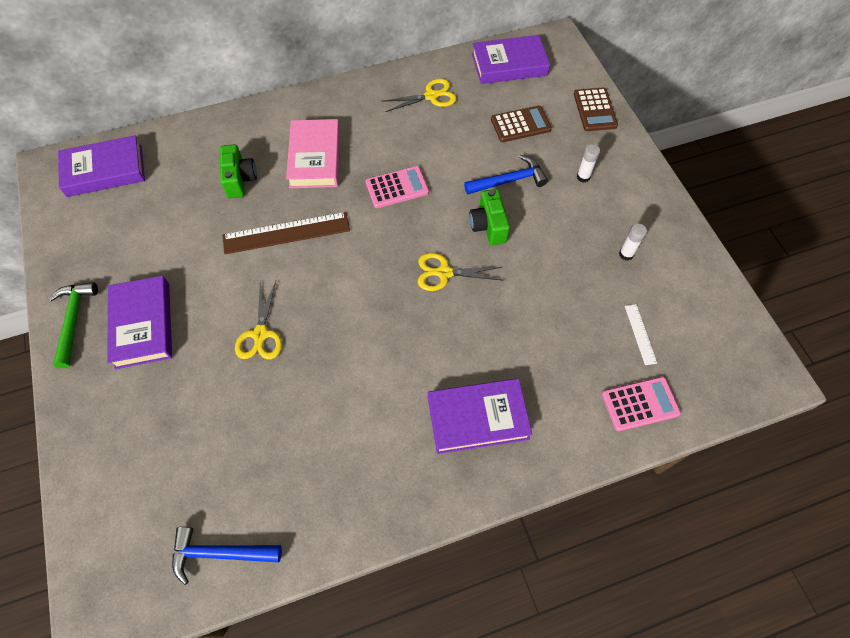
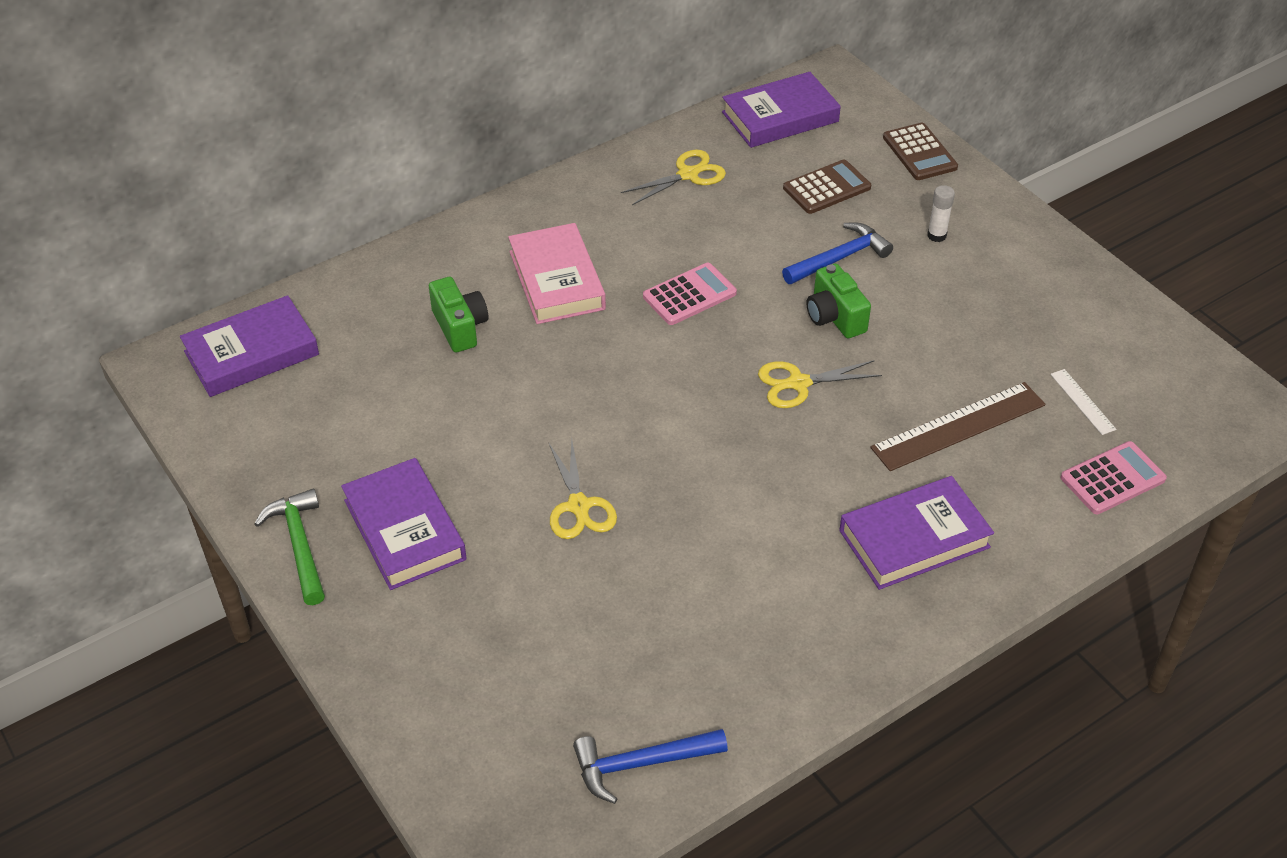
camera: 15 degrees left, 15 degrees down
(286, 233) = (558, 379): brown ruler -> brown ruler (958, 426)
(626, 254) = (1028, 315): white glue stick -> none

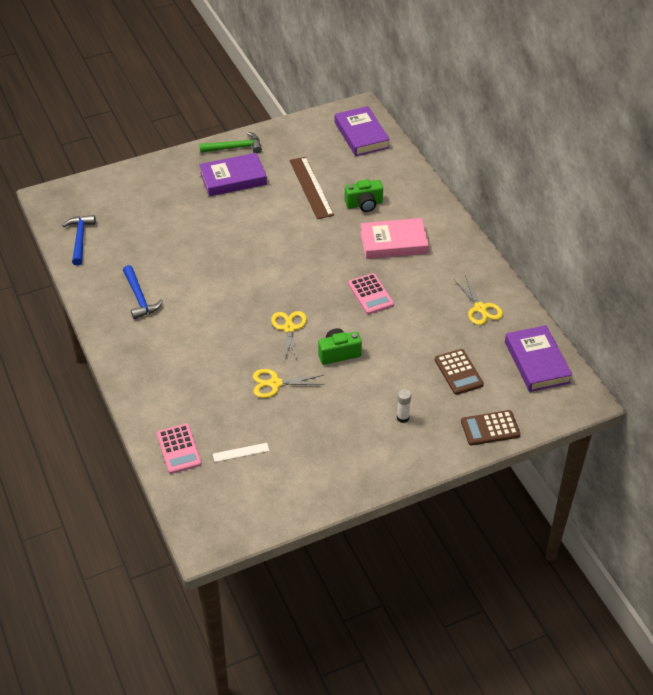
camera: 100 degrees right, 0 degrees up
(579, 506) = (229, 235): yellow scissors -> yellow scissors (275, 383)
(839, 258) = (389, 365): blue hammer -> blue hammer (139, 298)
(914, 539) = (166, 353): purple book -> none
(958, 426) = (238, 390): brown ruler -> brown ruler (311, 187)

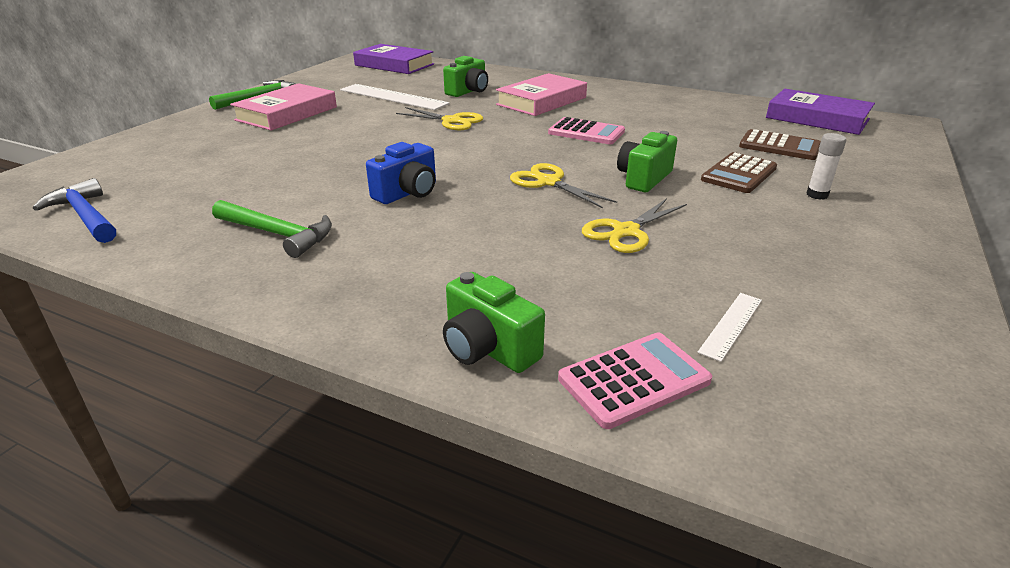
camera: 40 degrees left, 15 degrees down
(139, 298) = (277, 234): blue hammer -> green hammer
(151, 407) = (488, 348): none -> green camera
(179, 449) = (634, 380): pink calculator -> pink calculator turned 60 degrees counterclockwise
(217, 298) = (407, 193): none -> blue camera
(233, 178) = (287, 113): purple book -> pink book
(311, 187) = (393, 97): brown ruler -> white ruler
(480, 308) = (700, 109): yellow scissors -> yellow scissors (451, 121)
(490, 428) = (898, 167): brown calculator -> brown calculator (739, 174)

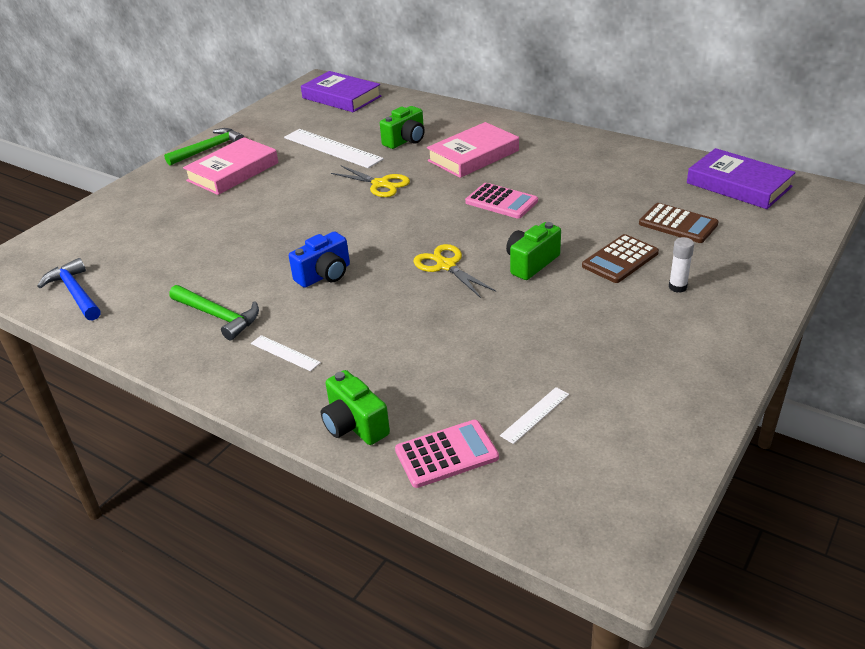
camera: 10 degrees right, 5 degrees up
(372, 269) = (285, 353): none -> white ruler
(626, 231) = (492, 323): yellow scissors -> none

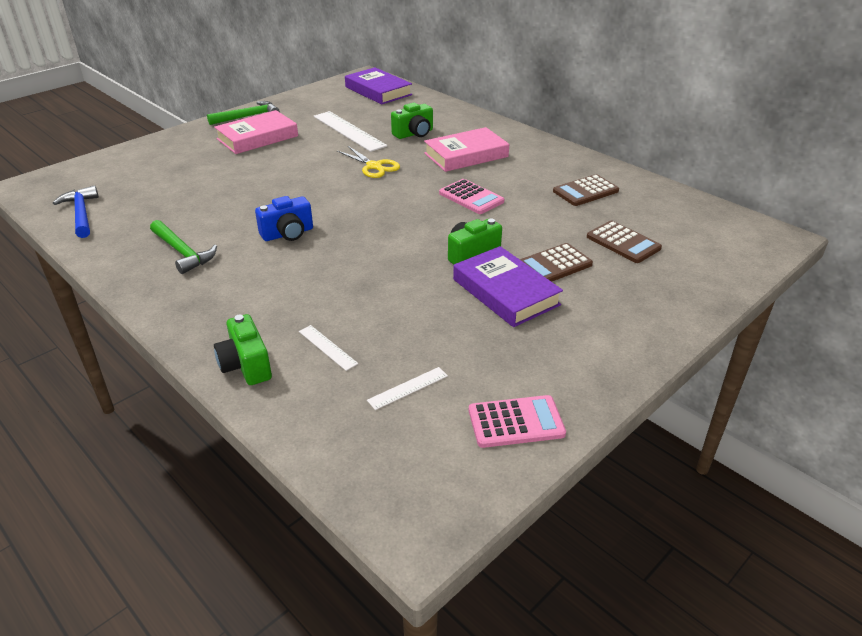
camera: 10 degrees right, 0 degrees up
(285, 353) = (220, 293): white ruler -> white ruler (327, 347)
(446, 266) = (395, 244): yellow scissors -> none
(446, 454) = (311, 407): pink calculator -> pink calculator (516, 422)
(615, 175) = (585, 191): none -> brown calculator
(677, 287) = (596, 298): white glue stick -> none
(738, 185) = (697, 217): purple book -> purple book (505, 292)

